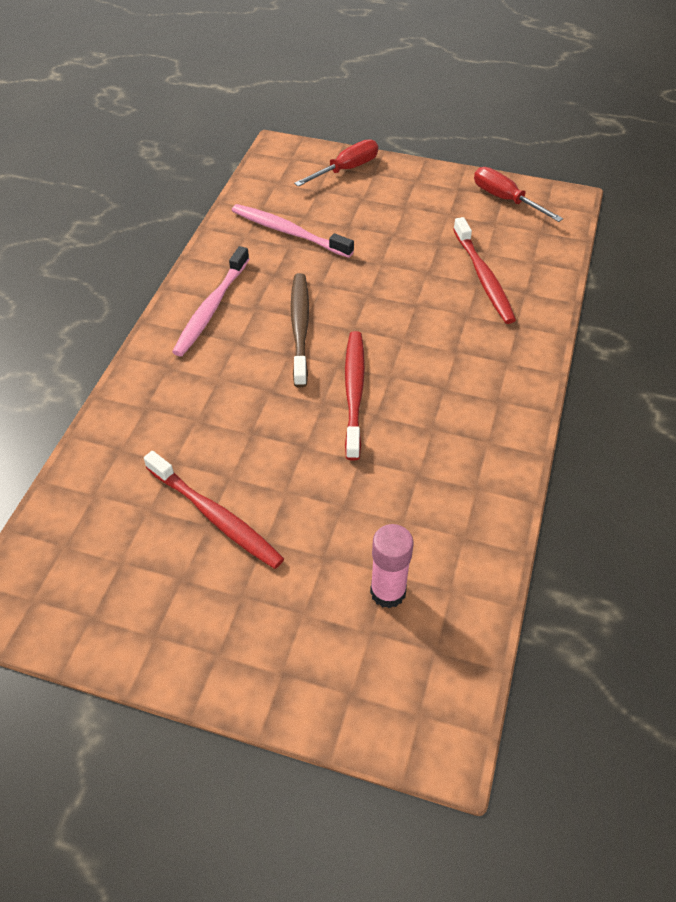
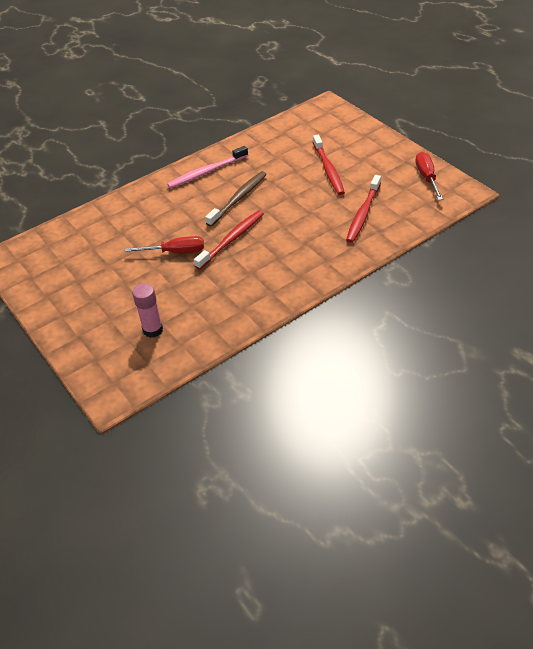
camera: 40 degrees right, 5 degrees down
(216, 517) = (115, 263): red toothbrush -> red toothbrush (328, 170)
(288, 232) = (283, 149): pink toothbrush -> none
(346, 169) = (351, 128): red screwdriver -> red screwdriver (176, 252)

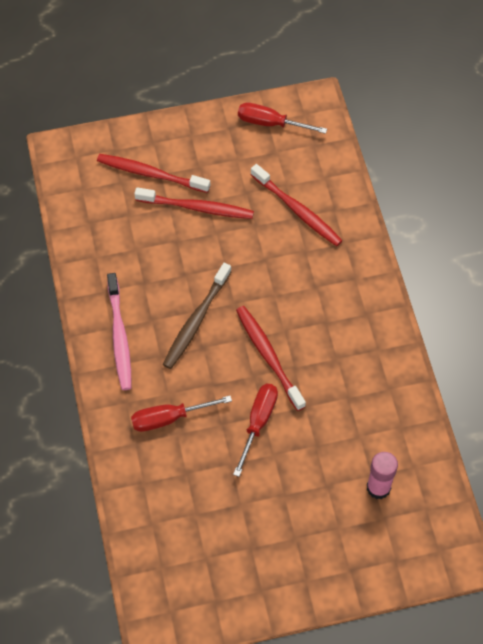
camera: 70 degrees left, 15 degrees up
(158, 212) = (169, 418): none -> red screwdriver
(239, 198) = (196, 321): brown toothbrush -> brown toothbrush turned 120 degrees counterclockwise
(339, 142) = (150, 174): none -> red toothbrush

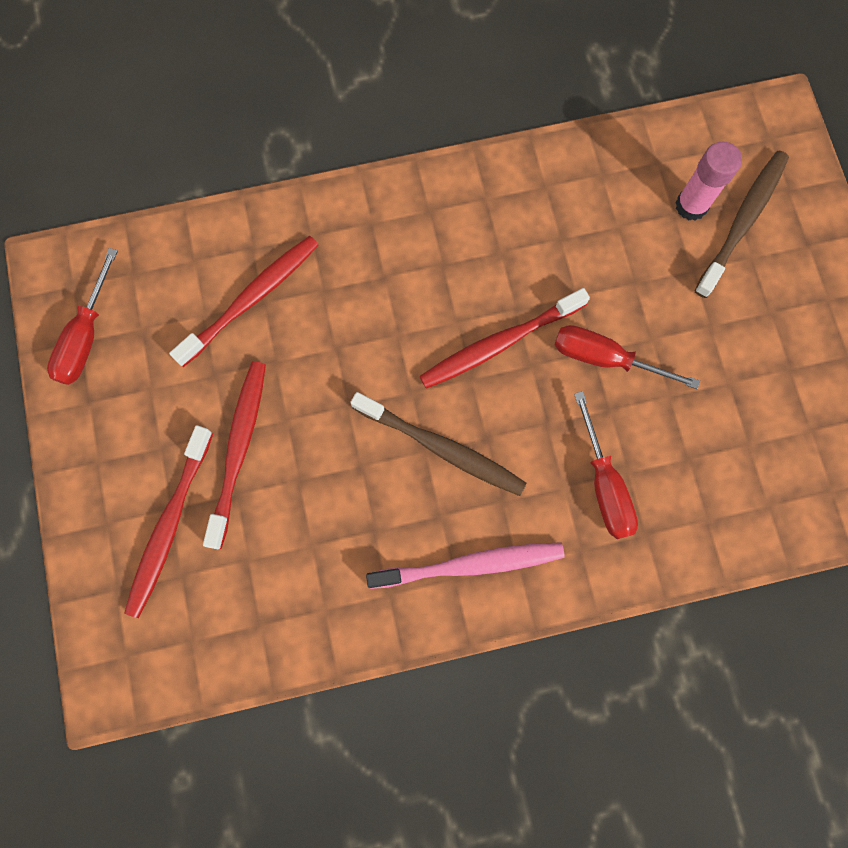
camera: 90 degrees left, 15 degrees up
(367, 523) = (742, 221): none -> brown toothbrush

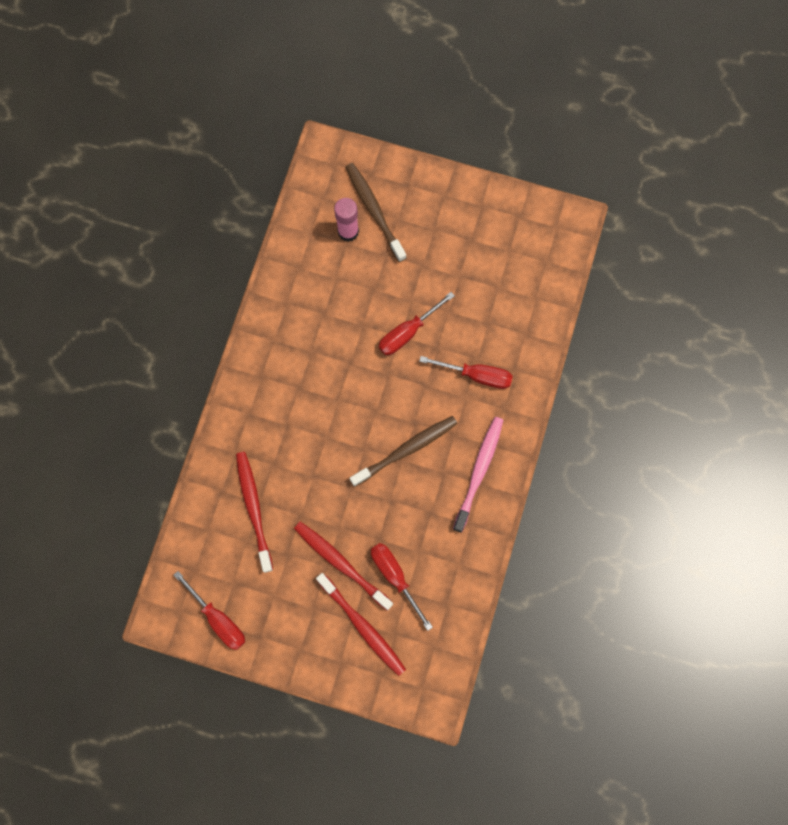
camera: 60 degrees left, 0 degrees up
(259, 531) = (395, 576): none -> red screwdriver
(499, 343) = (365, 384): red toothbrush -> none

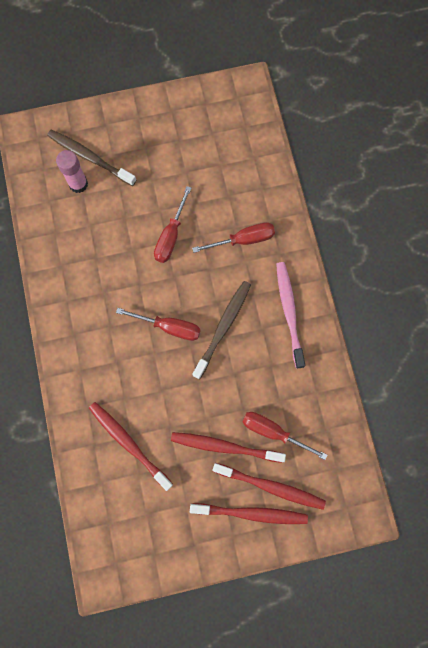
camera: 30 degrees left, 0 degrees up
(218, 619) = (151, 550): red screwdriver -> red screwdriver (169, 327)
(330, 640) = (251, 513): none -> red toothbrush

